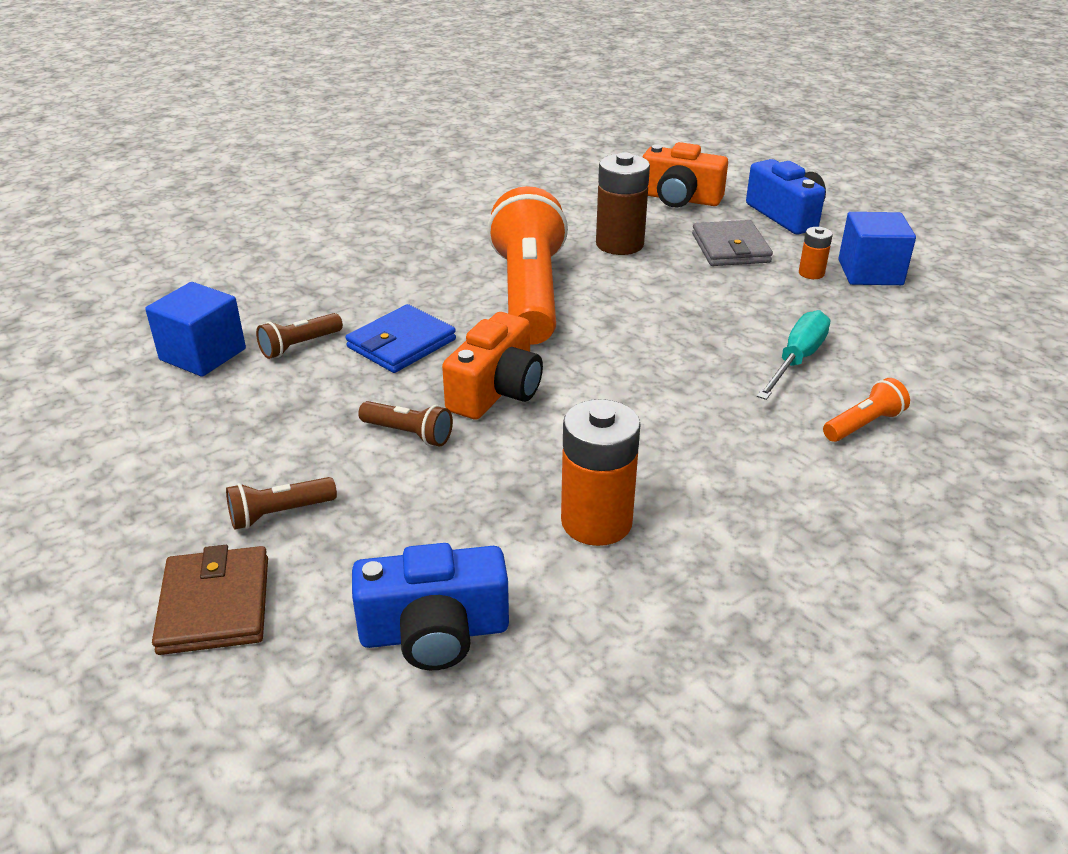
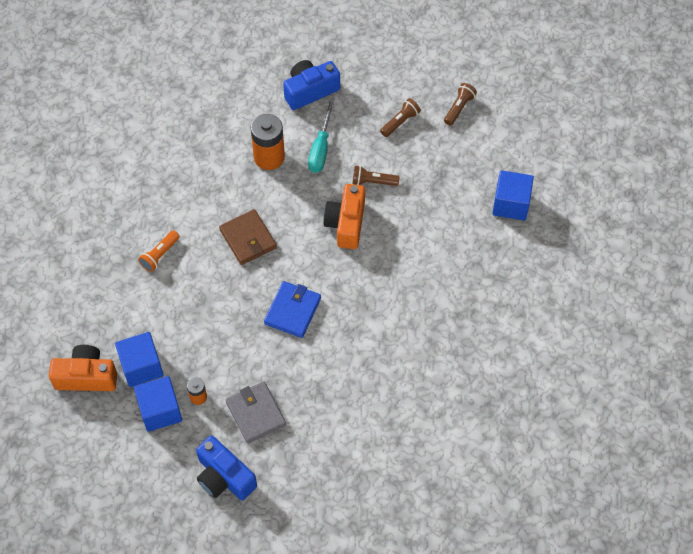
camera: 160 degrees right, 25 degrees up
(215, 605) = (395, 77): brown wallet -> brown wallet (248, 239)
(299, 346) = (466, 226): brown flashlight -> brown flashlight (459, 108)
(401, 343) = (414, 245): blue wallet -> blue wallet (292, 311)
(529, 294) = (366, 315): orange flashlight -> none
(619, 244) = (331, 394): brown battery -> none
(679, 199) = (308, 479): orange camera -> orange camera (86, 376)
(797, 360) = (198, 298): turquoise screwdriver -> turquoise screwdriver (321, 148)
(899, 312) = (141, 366): none -> blue cube

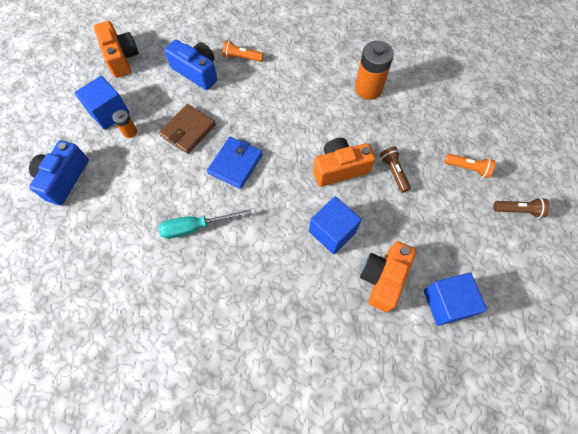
camera: 65 degrees right, 5 degrees up
(141, 366) = (142, 86): blue cube -> blue cube (332, 232)
(248, 239) = (286, 106): brown wallet -> brown wallet (188, 130)
(256, 413) = (129, 177): grey wallet -> none
(292, 311) = (235, 164): blue wallet -> blue wallet turned 60 degrees counterclockwise
(310, 91) = (449, 90): blue camera -> blue camera (196, 72)
(321, 148) = (401, 120): turquoise screwdriver -> turquoise screwdriver (195, 227)
(400, 122) = (468, 168): brown flashlight -> orange flashlight
(468, 239) = (383, 278): none -> orange camera

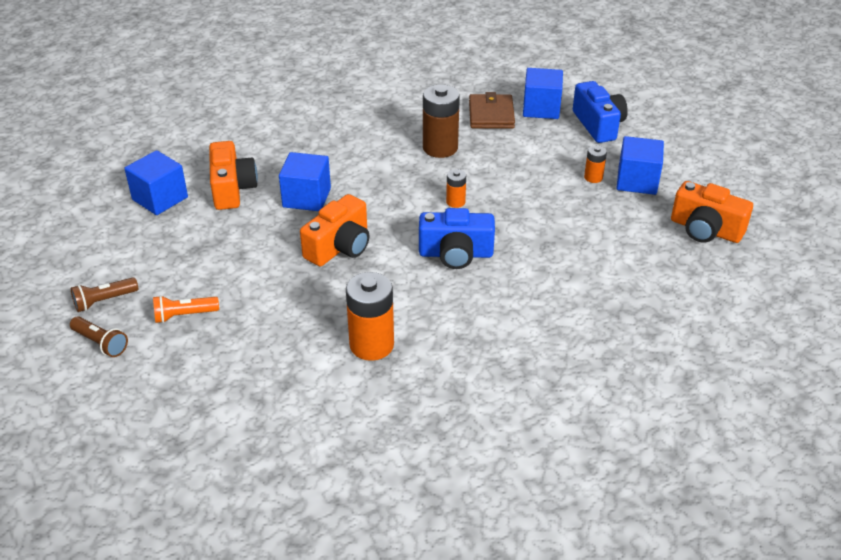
camera: 145 degrees right, 25 degrees down
(78, 225) = (541, 108): none -> blue cube
(188, 130) = (537, 204): brown wallet -> brown wallet (491, 115)
(195, 227) = (440, 148): turquoise screwdriver -> brown battery
(196, 72) = (603, 258): blue camera -> blue camera (456, 254)
(235, 164) = (455, 202): blue wallet -> orange battery
(241, 58) = (572, 300): orange flashlight -> none
(393, 172) = (275, 271): brown flashlight -> brown flashlight (101, 343)

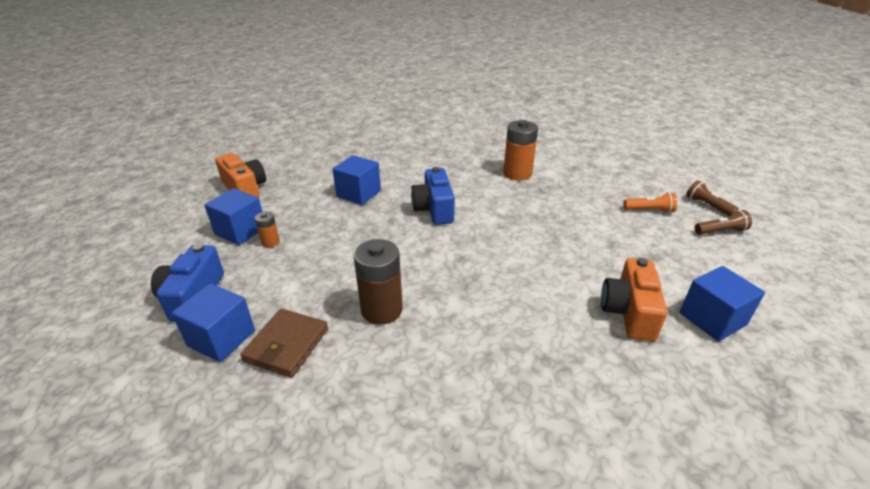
camera: 160 degrees left, 5 degrees down
(306, 198) = (546, 283): blue cube -> blue cube (359, 194)
(340, 247) = (524, 232): orange camera -> none
(455, 202) = (407, 247): orange battery -> none
(456, 254) = (434, 209): blue camera -> blue camera turned 120 degrees counterclockwise

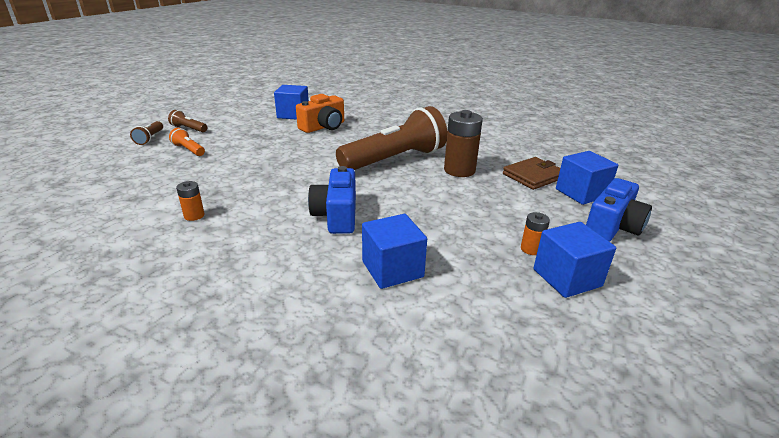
camera: 145 degrees left, 5 degrees down
(245, 189) = (559, 361): orange camera -> none
(434, 209) = (337, 215): blue camera -> blue camera turned 150 degrees clockwise
(466, 292) = (395, 160): none -> brown flashlight
(517, 173) = (194, 215): orange battery -> orange battery, size x0.51

